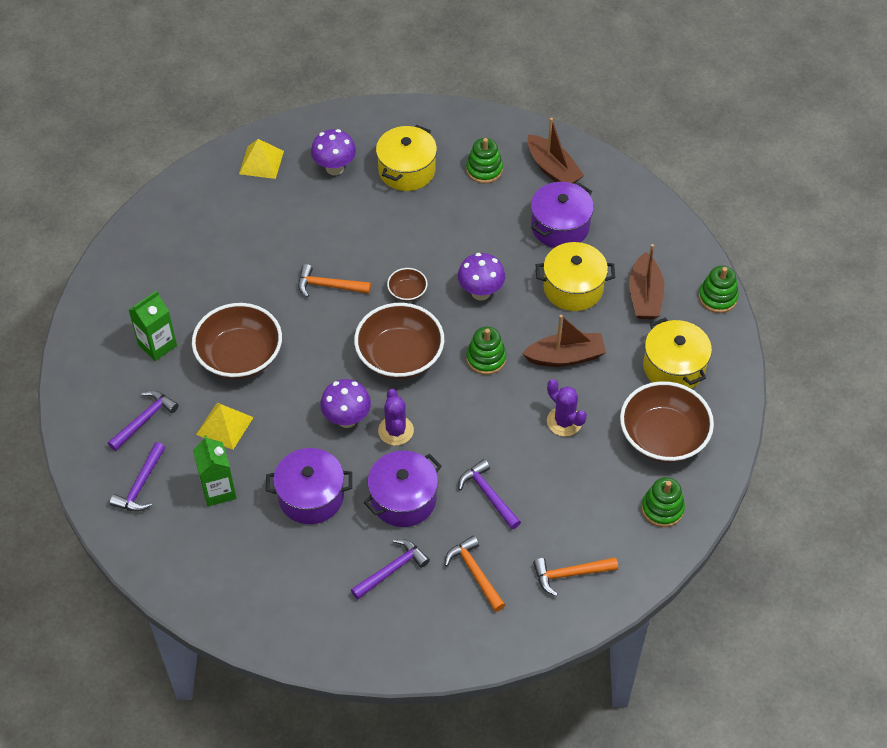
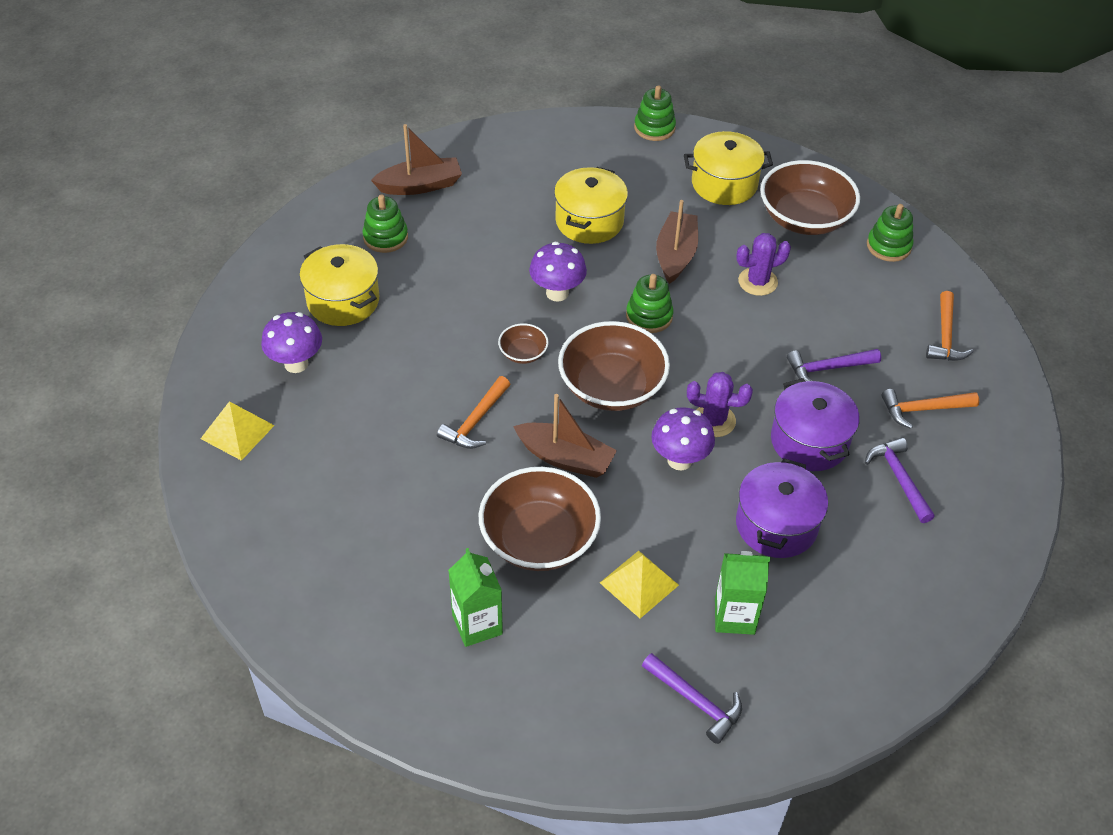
camera: 70 degrees left, 5 degrees down
(144, 420) = (593, 671): purple hammer -> none
(560, 227) = (502, 205): purple pot -> none
(645, 296) = (626, 174): brown boat -> brown boat (565, 458)

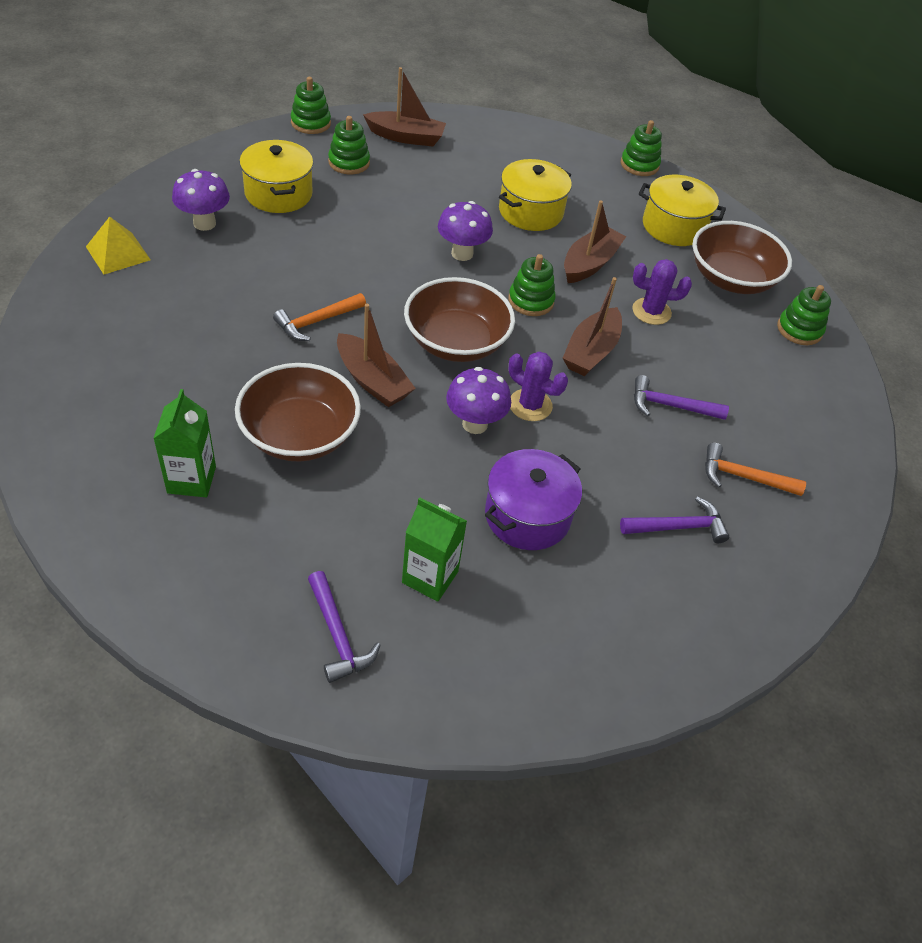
camera: 20 degrees right, 0 degrees up
(317, 207) = (311, 123): none -> green stacking toy
(523, 353) = (398, 287): brown bowl -> none
(639, 583) = (361, 510): yellow pyramid -> none
(731, 345) = (591, 351): none -> brown boat
(809, 441) = (610, 458): purple pot -> none
(899, 479) = (678, 527): purple hammer -> purple hammer turned 75 degrees clockwise
(945, 336) = (808, 424): orange hammer -> none

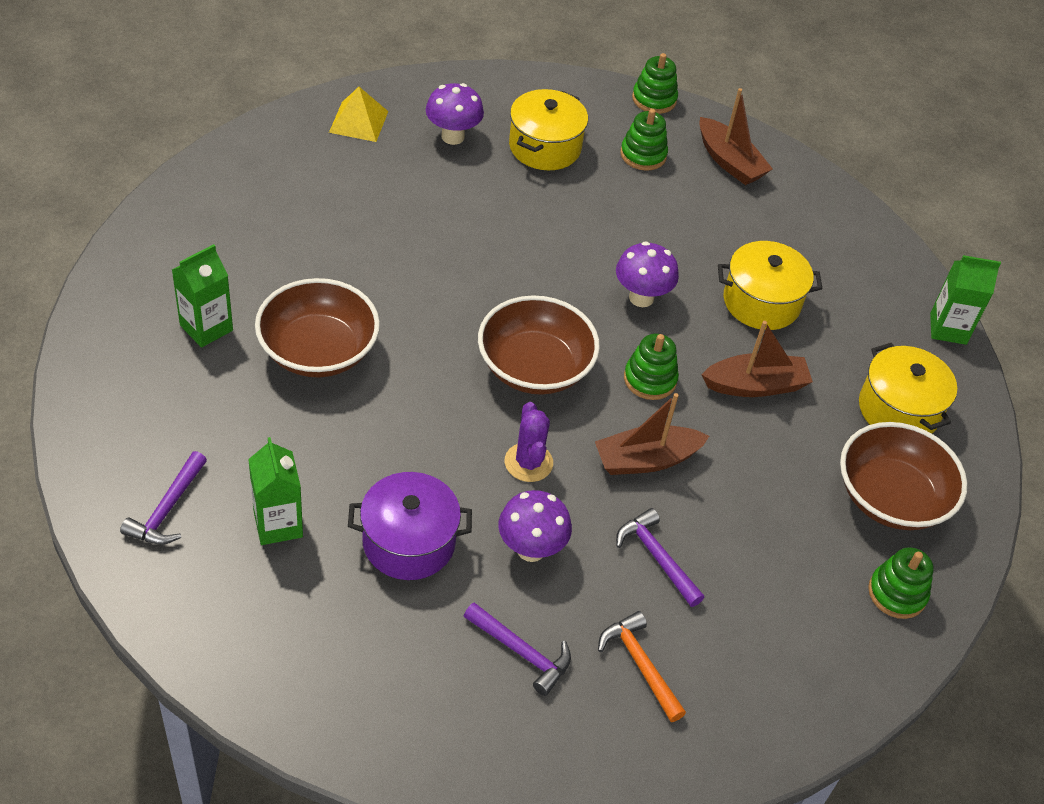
camera: 45 degrees right, 0 degrees up
(317, 321) = (441, 273): orange hammer -> none
(372, 381) = (424, 350): brown boat -> none
(475, 424) = (461, 442): purple mushroom -> purple mushroom (531, 549)
(639, 165) = (948, 328): green stacking toy -> green carton
(651, 311) = (757, 468): purple cactus -> none

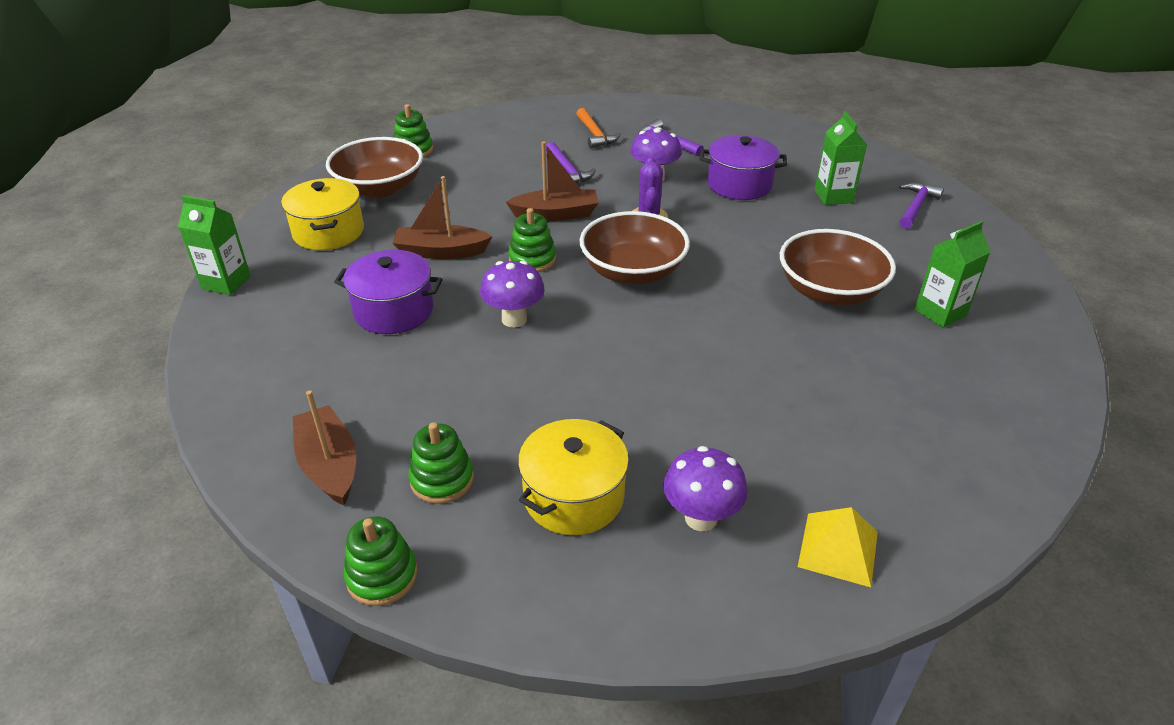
camera: 165 degrees left, 10 degrees down
(761, 302) = (394, 311): yellow pot -> purple pot

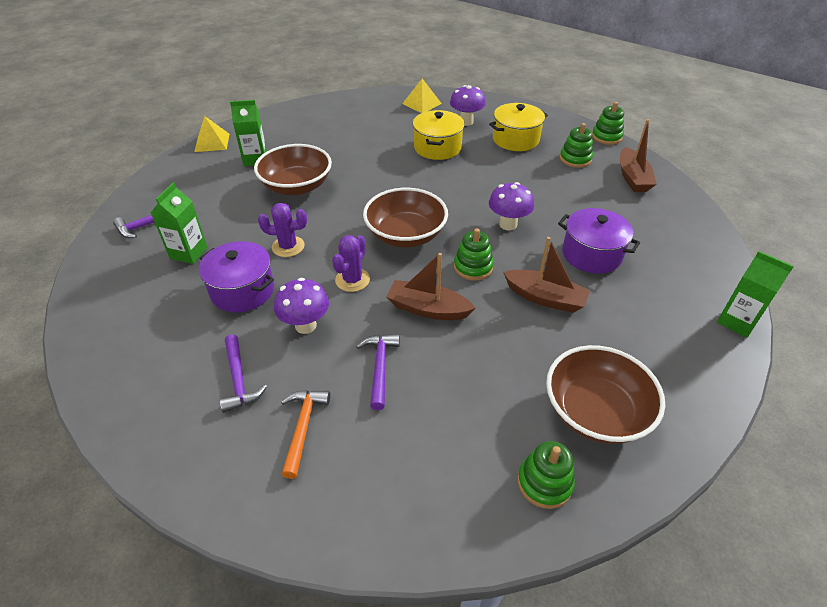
camera: 155 degrees left, 5 degrees up
(328, 232) = (650, 356): yellow pot -> yellow pot (437, 148)
(747, 226) = (288, 246): none -> purple cactus
(1042, 320) = (212, 142): none -> yellow pyramid

